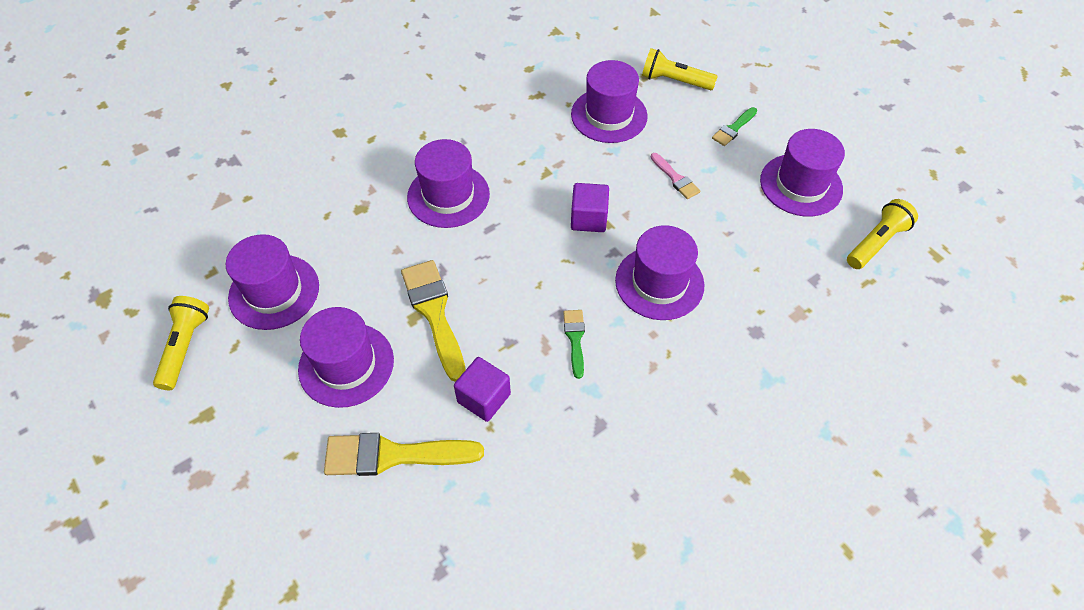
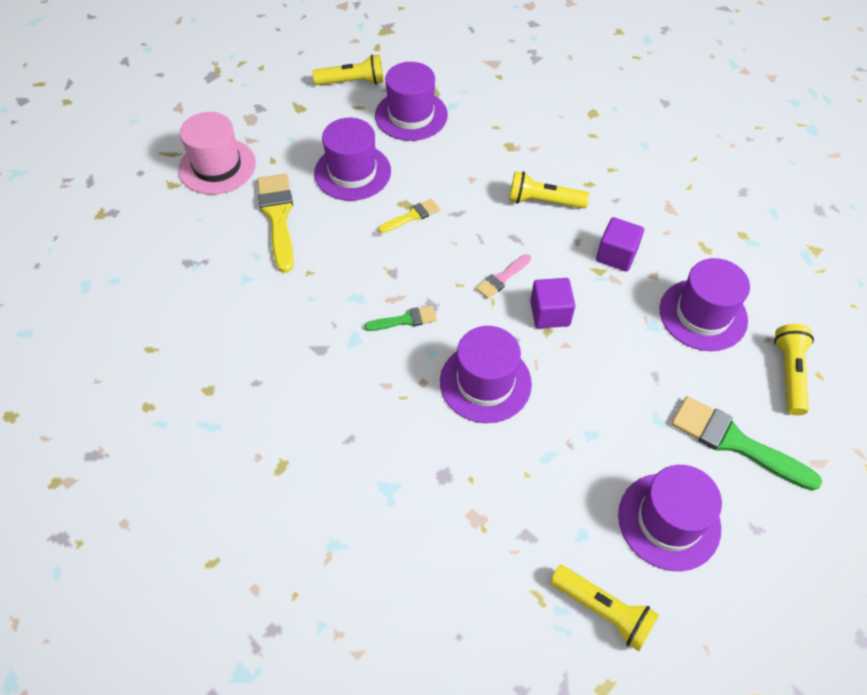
camera: 80 degrees right, 0 degrees up
(277, 528) = (217, 166): none -> pink hat
(434, 313) = (412, 216): yellow brush -> yellow brush, size x0.53
(448, 195) = (543, 201): purple hat -> yellow flashlight
(484, 398) = (335, 264): purple cube -> purple cube (616, 255)
(675, 178) = (632, 386): pink brush -> pink brush (502, 278)
(733, 128) = (735, 442): green brush -> green brush, size x1.87

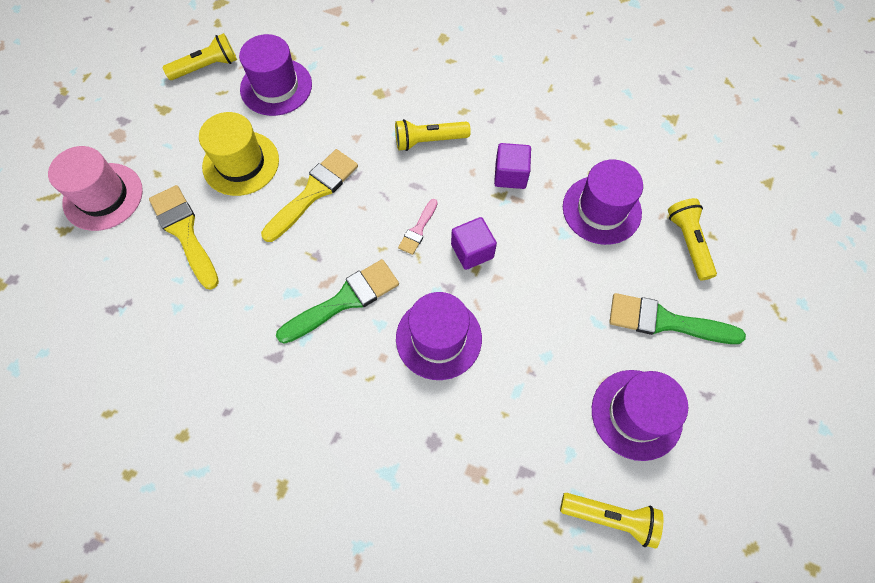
camera: 20 degrees left, 10 degrees up
(352, 172) = (241, 163): purple hat -> yellow hat
(405, 320) = (344, 300): green brush -> green brush, size x1.87
(412, 216) = (314, 192): yellow brush -> yellow brush, size x1.87

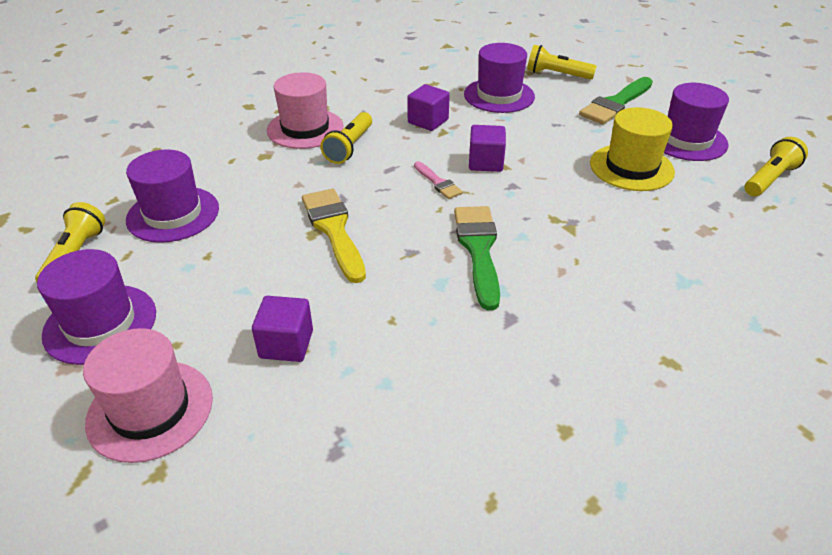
camera: 60 degrees left, 25 degrees down
(184, 232) = (286, 344): yellow brush -> purple cube
(241, 163) = (241, 269): yellow hat -> yellow hat (631, 167)
(435, 95) = (305, 128): none -> pink hat
(438, 338) = (560, 207): purple hat -> purple hat (100, 324)

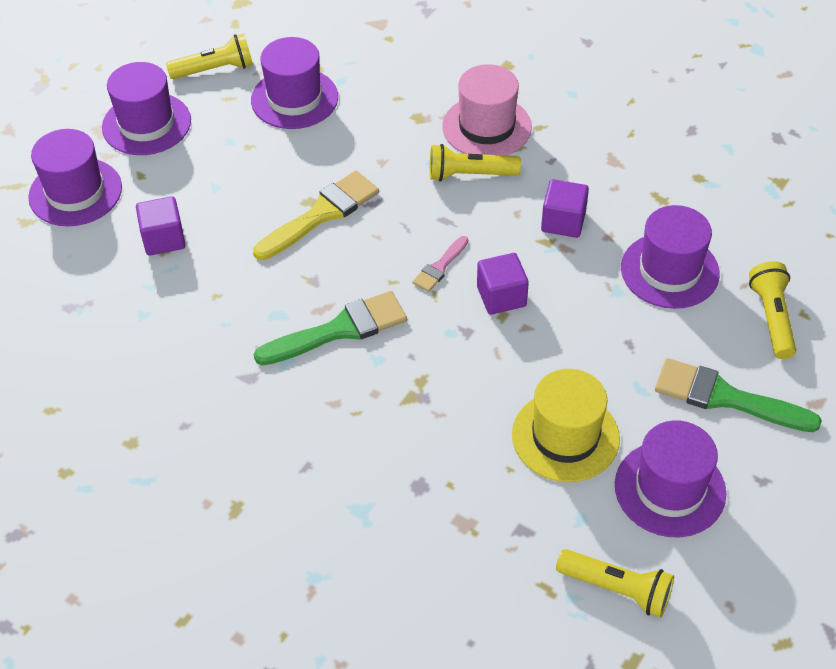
camera: 70 degrees right, 10 degrees up
(150, 410) = (75, 192): pink hat -> purple hat

